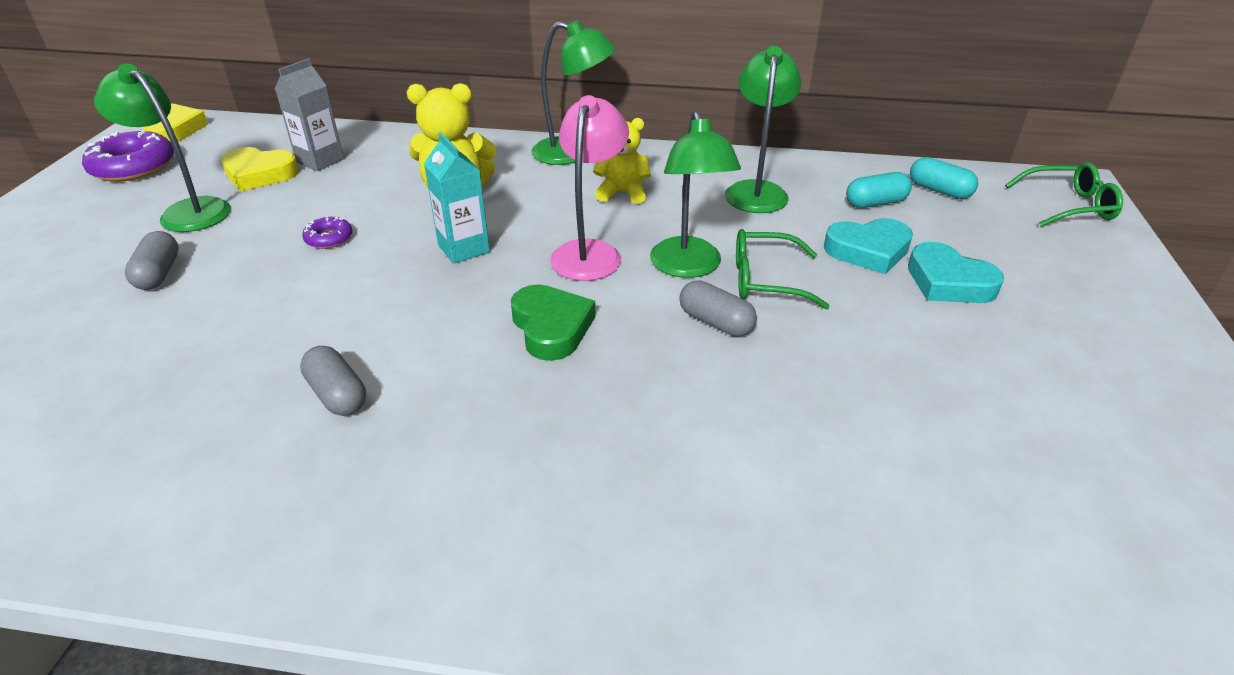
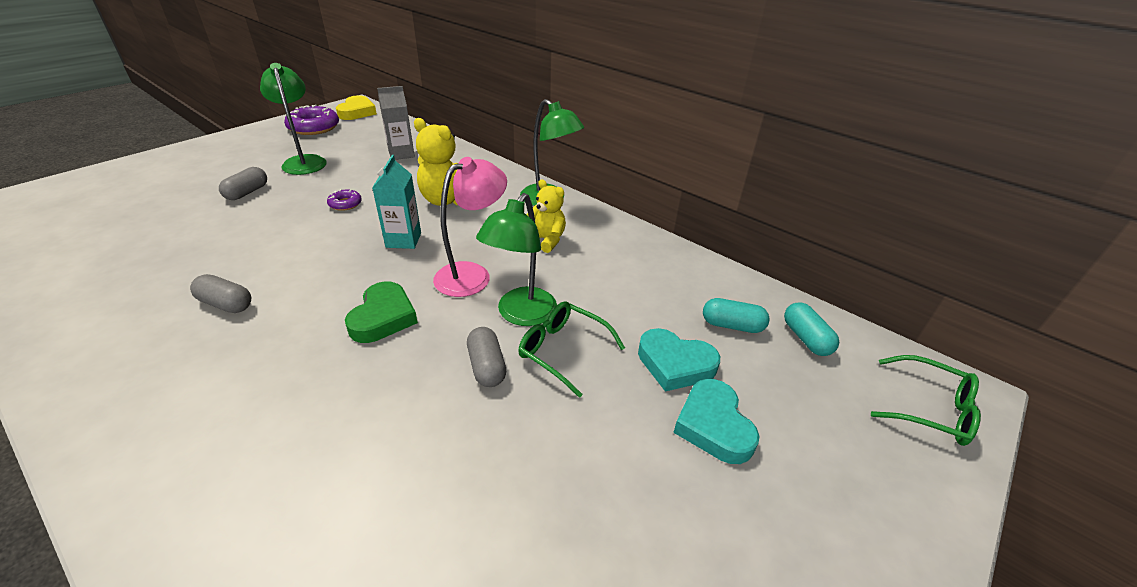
camera: 30 degrees right, 0 degrees up
(259, 174) = (362, 152): yellow heart -> none
(337, 395) = (226, 304): grey capsule -> grey capsule turned 60 degrees counterclockwise
(756, 190) = (644, 276): green lamp -> none

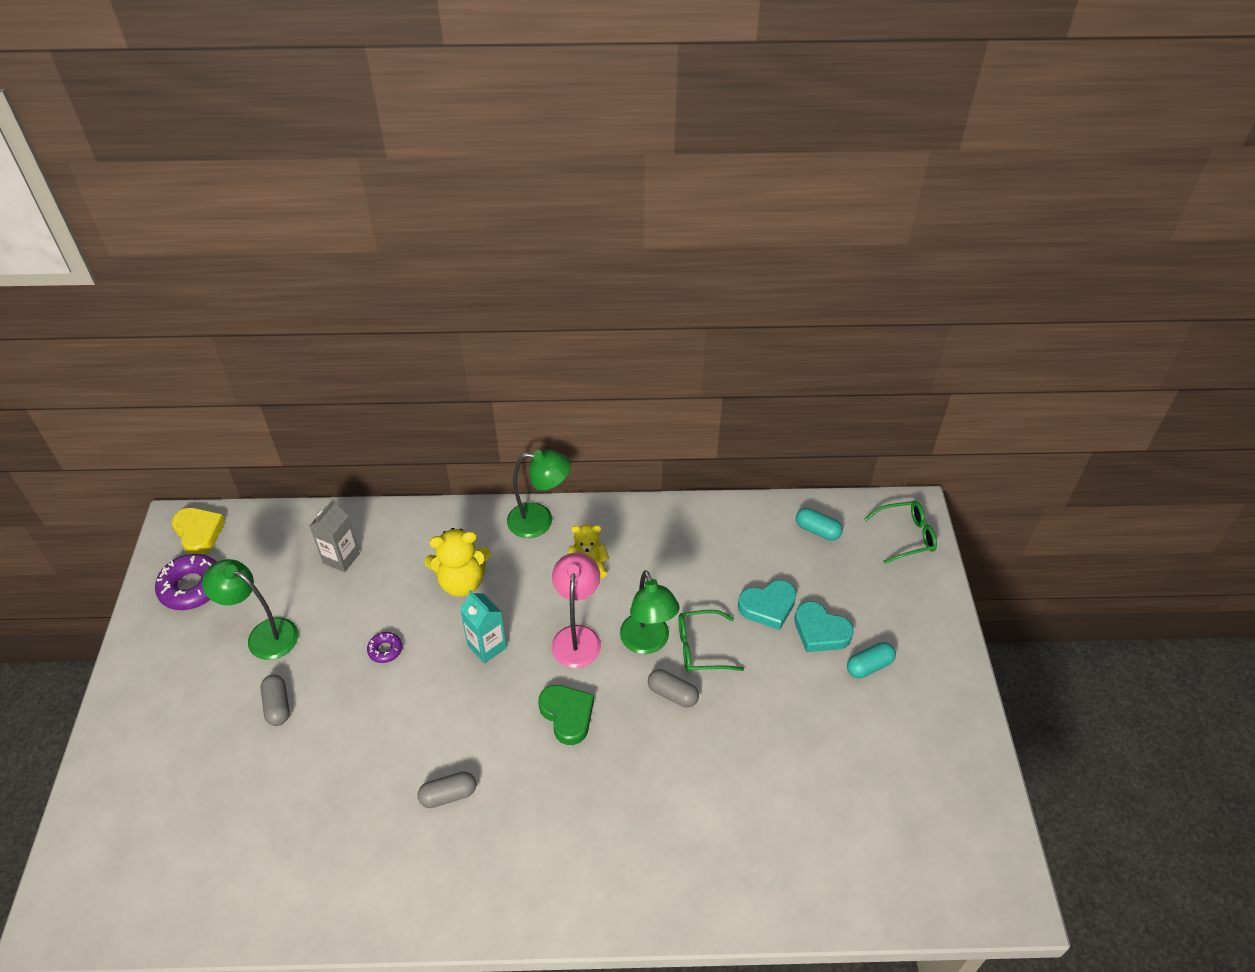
camera: 40 degrees left, 10 degrees up
(732, 325) = (772, 552): turquoise capsule -> turquoise capsule (869, 666)

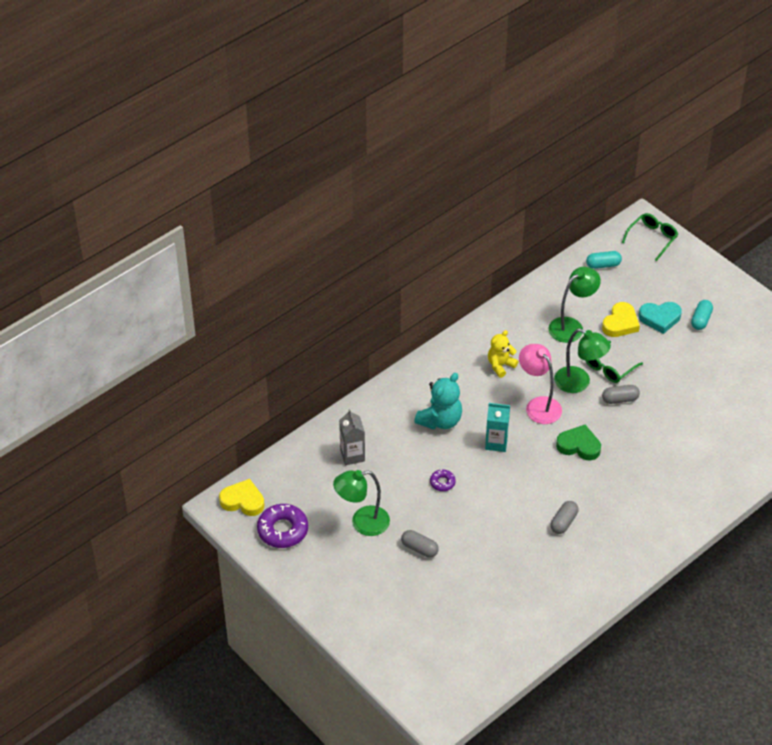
camera: 40 degrees left, 0 degrees up
(462, 582) = (440, 420): yellow teddy bear -> turquoise teddy bear
(540, 521) = (443, 359): green lamp -> green lamp (571, 326)
(768, 607) = (620, 323): turquoise heart -> yellow heart

